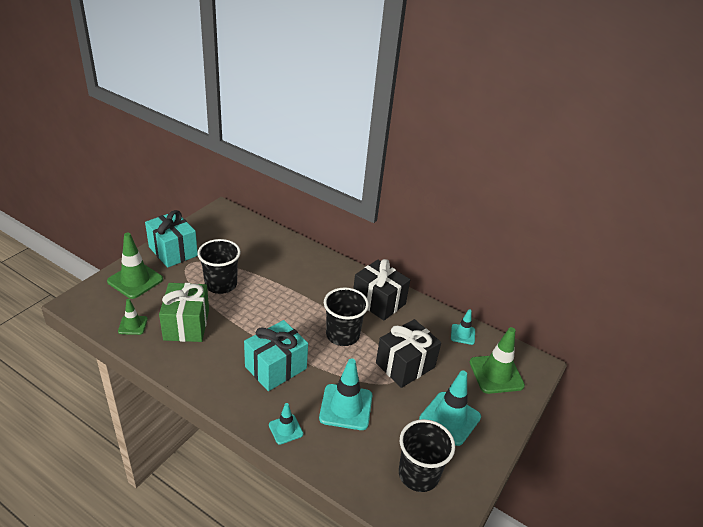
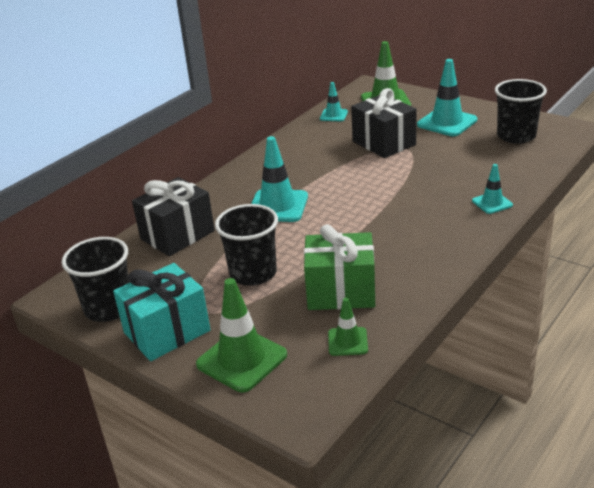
camera: 80 degrees left, 5 degrees down
(276, 367) = (405, 216): turquoise gift -> none
(342, 335) = (344, 178): black cup -> black cup (109, 308)
(346, 407) = (450, 172): turquoise traffic cone -> turquoise traffic cone (278, 206)
(378, 301) = (285, 159): black gift -> black gift (177, 235)

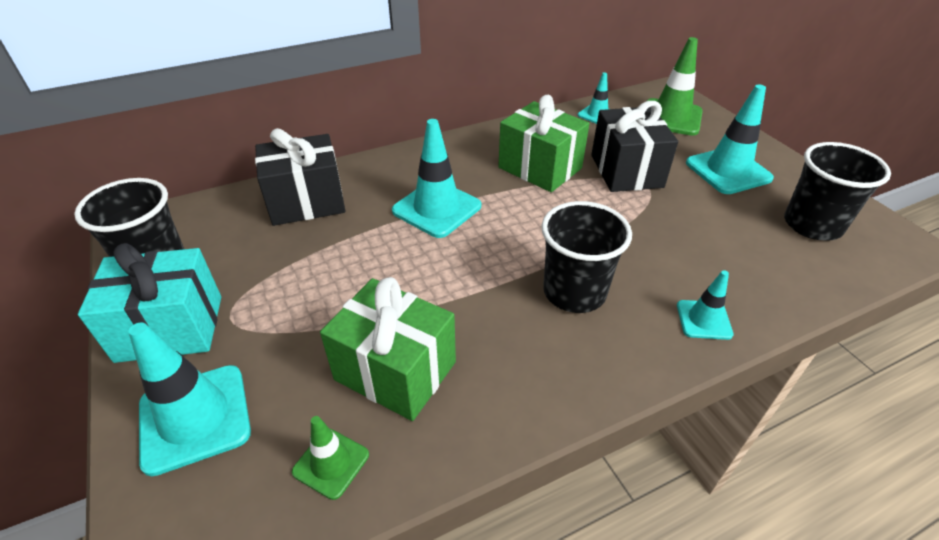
camera: 25 degrees right, 10 degrees up
(241, 360) = (195, 418): green traffic cone -> turquoise traffic cone
(253, 273) = (328, 290): black cup -> black cup (574, 292)
(325, 160) = (540, 168): none -> green gift

